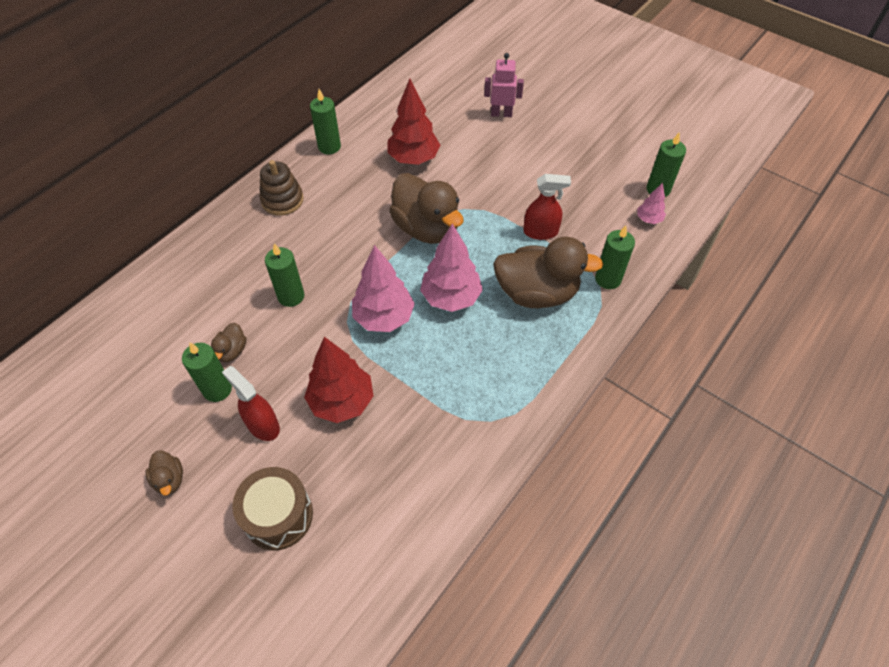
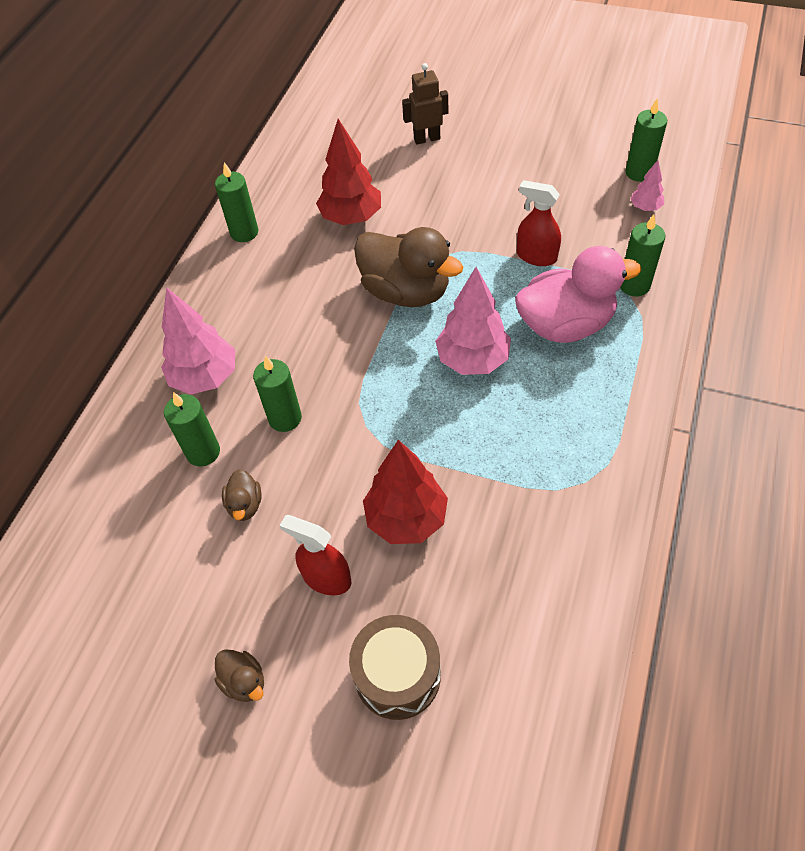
camera: 15 degrees left, 0 degrees up
(217, 389) = (250, 556): green candle -> green candle (203, 452)
(282, 200) = (218, 310): brown stacking toy -> none
(384, 318) = (407, 407): pink tree -> pink tree (205, 377)
(501, 114) = (427, 139): pink robot -> brown robot
(537, 293) = (565, 325): brown duck -> pink duck
(541, 232) = (536, 256): red spray bottle -> red spray bottle turned 135 degrees counterclockwise

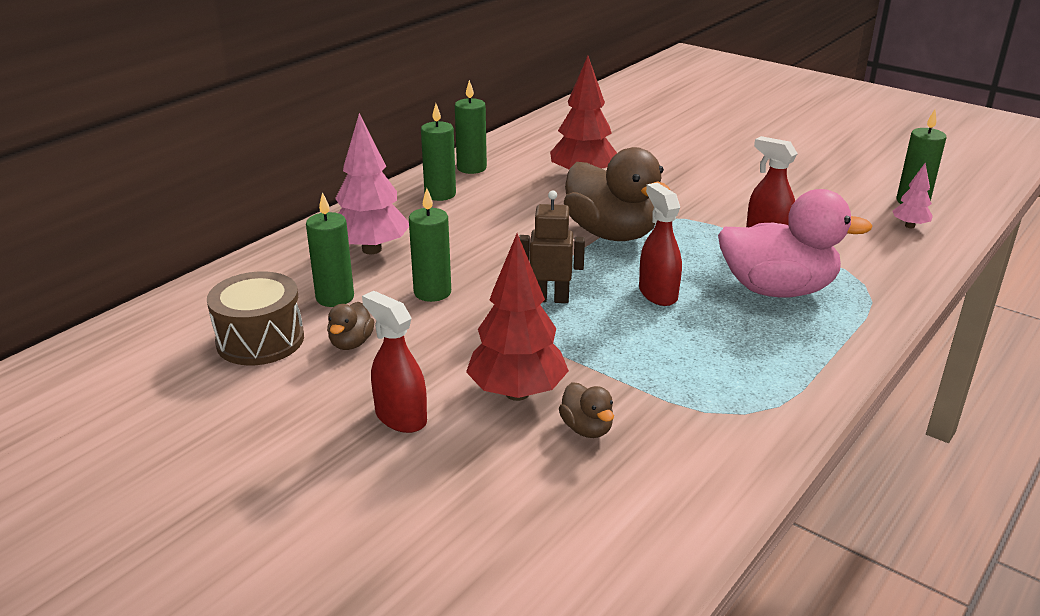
camera: 15 degrees right, 25 degrees down
(244, 682) = (258, 475): brown duck -> brown duck (587, 428)
(397, 675) = (431, 517): brown drum -> brown drum (260, 340)
(427, 139) = (688, 143): brown robot -> brown robot (550, 299)
(472, 360) = (657, 294): pink tree -> red spray bottle
(634, 285) = (872, 277): green candle -> green candle (440, 194)

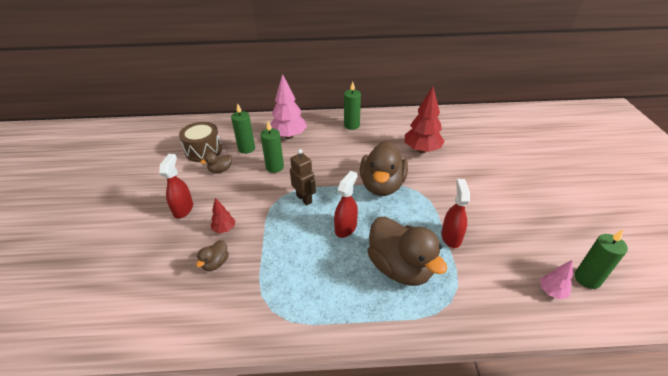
camera: 50 degrees right, 10 degrees up
(471, 168) = (384, 119): green candle -> none
(517, 393) = (224, 229): red tree -> red tree, size x0.50
(777, 289) = (400, 268): pink duck -> brown duck

